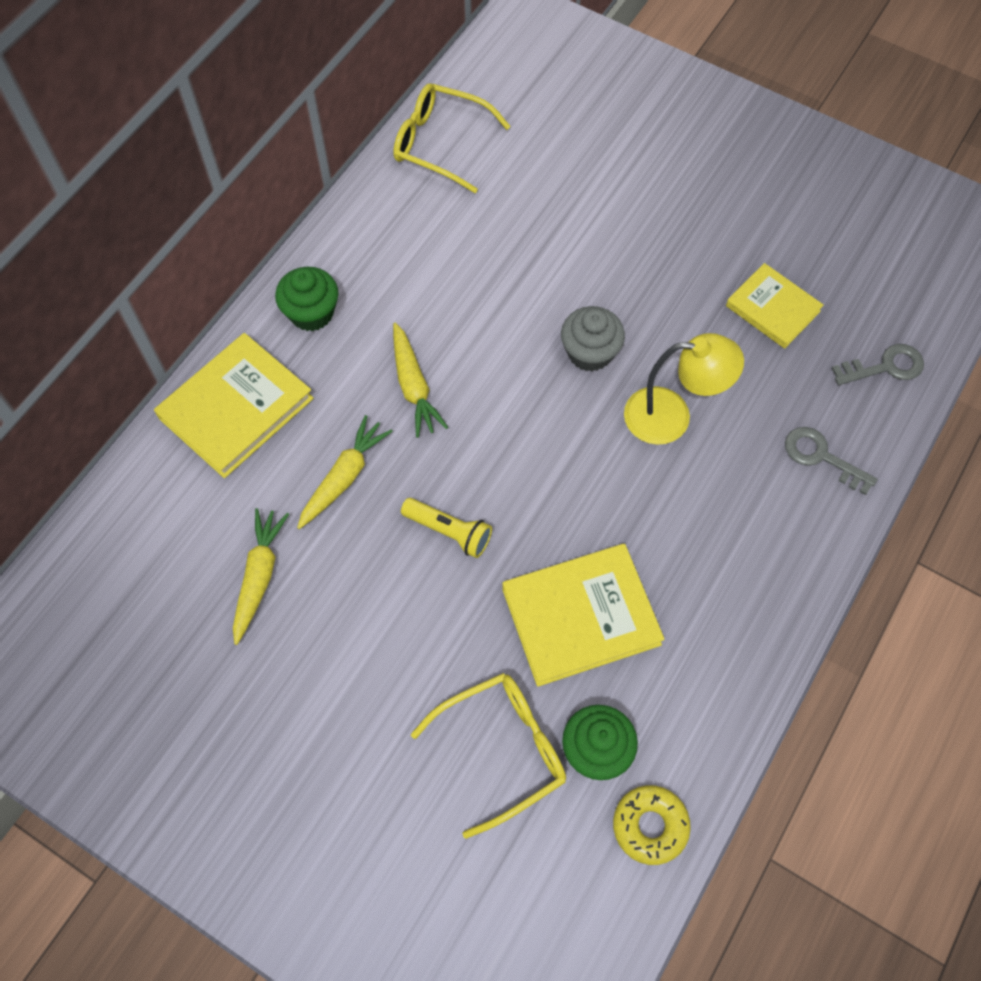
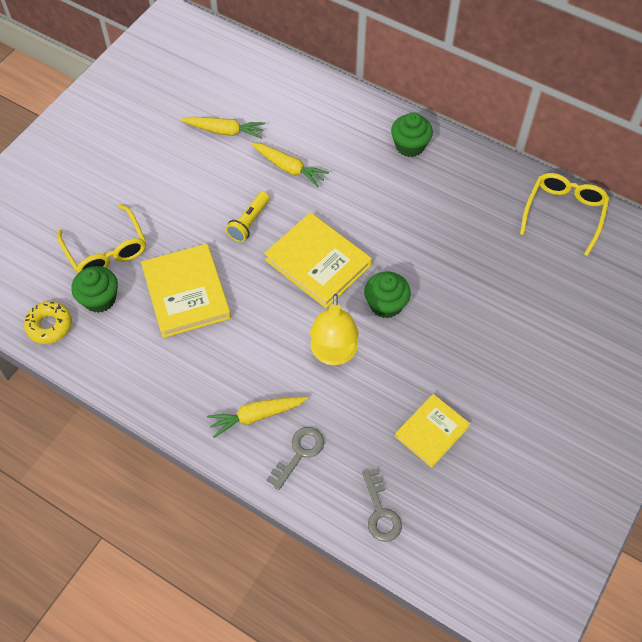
camera: 90 degrees right, 5 degrees down
(236, 408) = (337, 113): yellow book -> yellow book (318, 263)
(413, 386) = (355, 202): yellow carrot -> yellow carrot (256, 416)
(590, 352) = (385, 304): grey cupcake -> green cupcake

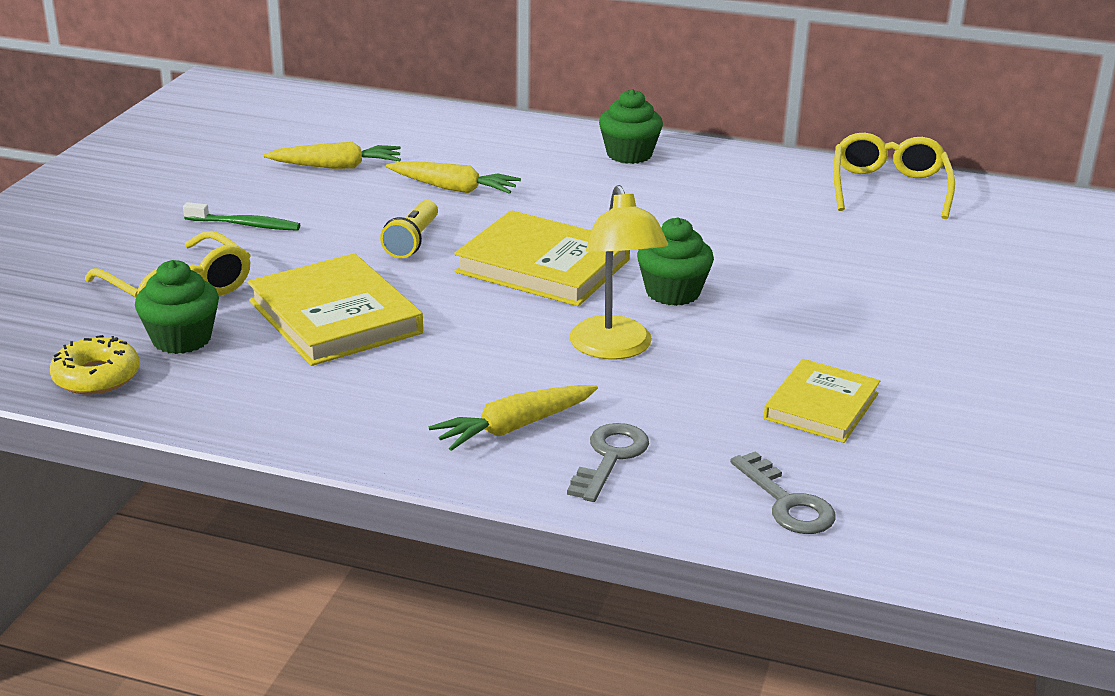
camera: 15 degrees left, 30 degrees down
(157, 188) = (245, 225): none -> green toothbrush

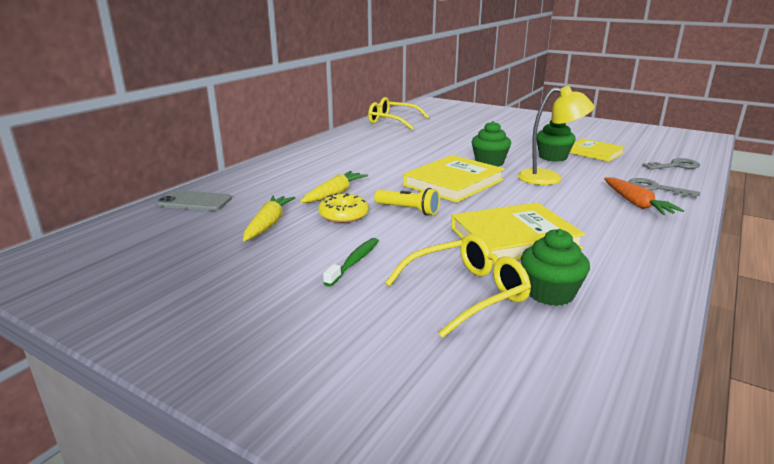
camera: 75 degrees left, 5 degrees down
(96, 376) = (619, 332): yellow donut -> yellow donut (343, 215)
(393, 117) = (194, 201): none -> grey phone
(514, 427) = (636, 204): yellow carrot -> orange carrot
(629, 154) = (318, 154): green cupcake -> green cupcake (553, 157)

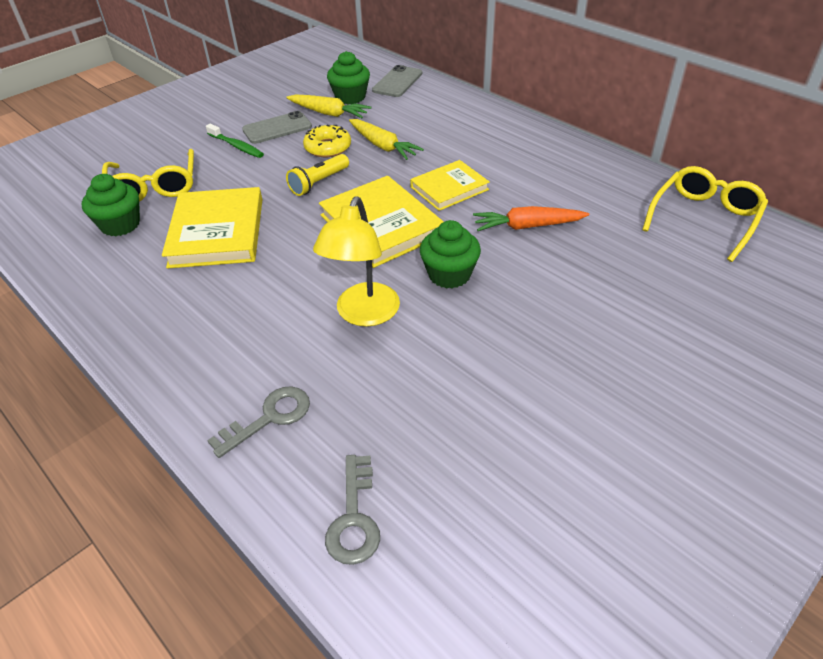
camera: 105 degrees right, 20 degrees up
(306, 246) = (277, 128): none -> grey phone
(553, 157) = (456, 354): green cupcake -> green cupcake (350, 97)
(594, 153) = (466, 425): yellow book -> yellow book (449, 188)
(636, 204) = (234, 364): orange carrot -> orange carrot (527, 226)

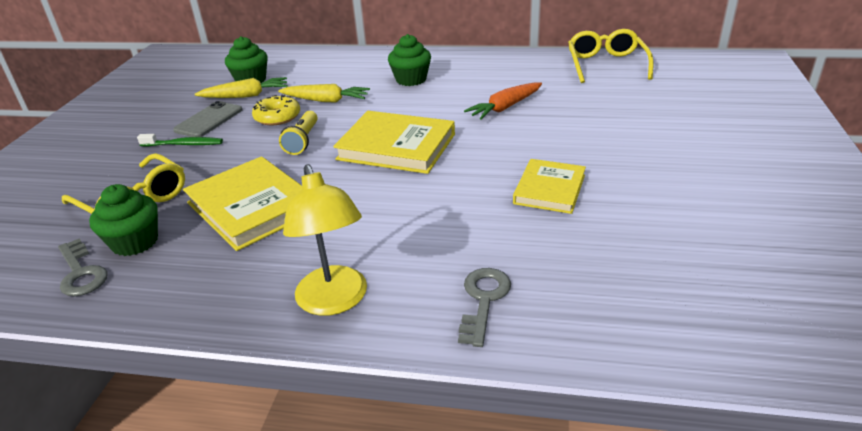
camera: 35 degrees left, 10 degrees down
(354, 518) = (636, 322): grey key -> grey key (81, 273)
(363, 314) = (462, 203): yellow lamp -> yellow lamp (335, 301)
(397, 82) = (280, 59): grey phone -> none
(449, 188) = (417, 107): yellow book -> yellow book (549, 189)
(449, 274) = (491, 154): green cupcake -> green cupcake (411, 79)

